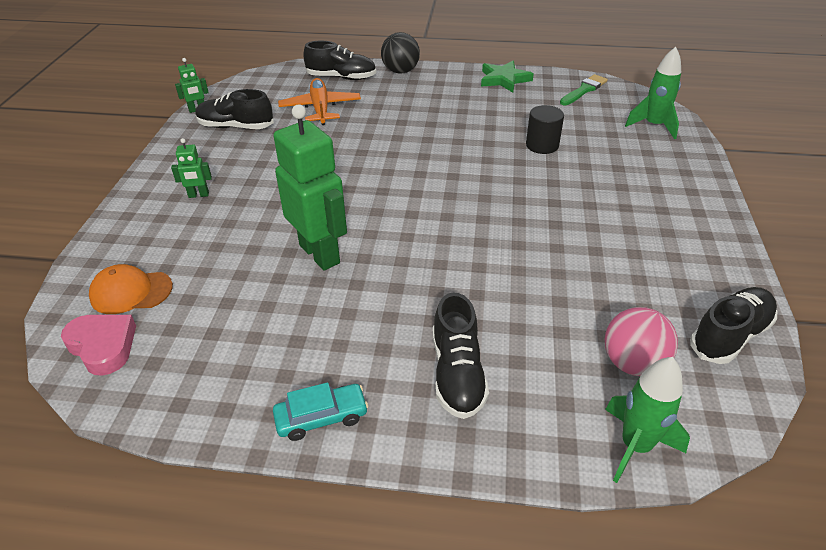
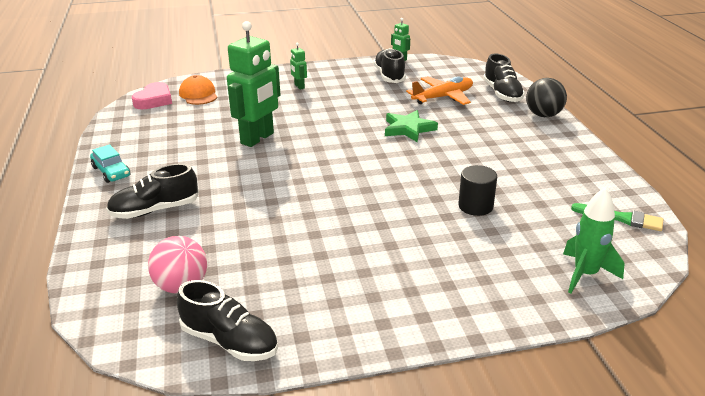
camera: 70 degrees right, 10 degrees down
(504, 79) = (588, 167): green star -> green star (408, 129)
(635, 446) = (98, 293): green rocket -> none

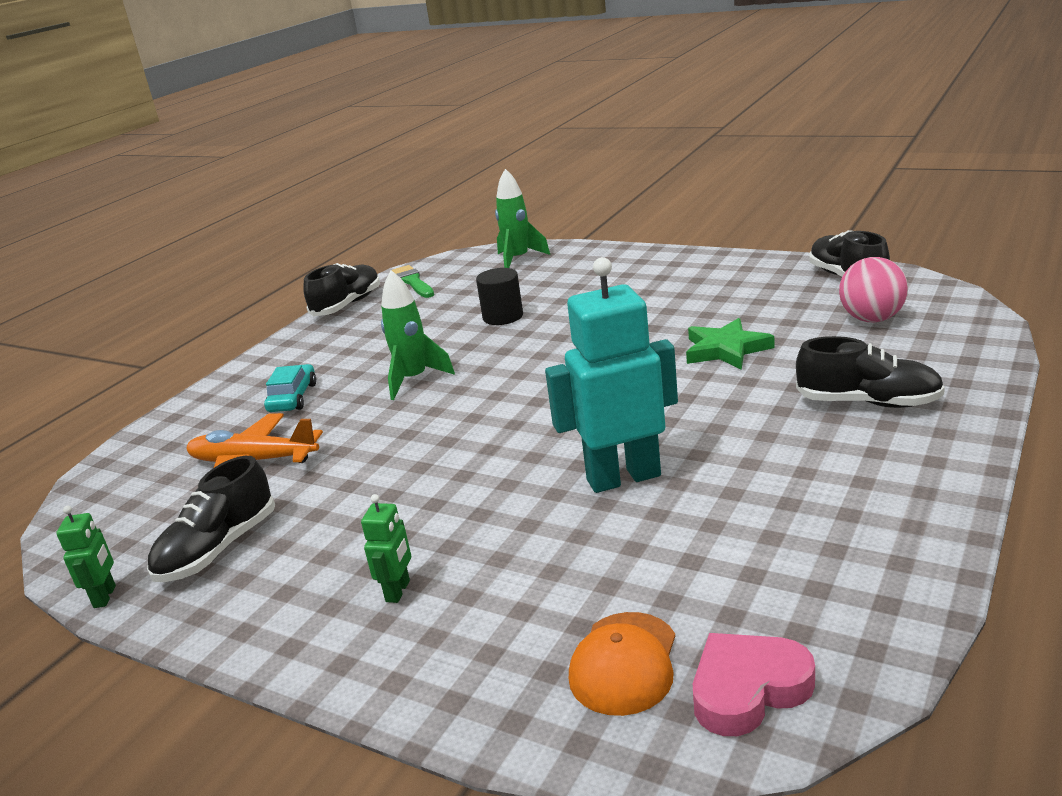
camera: 135 degrees left, 5 degrees down
(111, 172) = (922, 489): turquoise car -> turquoise car (293, 398)
(258, 138) = (623, 477): green robot -> turquoise robot
(408, 129) = (400, 422): green star -> green star (726, 349)
(445, 149) = (414, 380): none -> green rocket
(502, 94) = (180, 438): black shoe -> black shoe (347, 305)
(543, 115) = (225, 389): black ball -> none

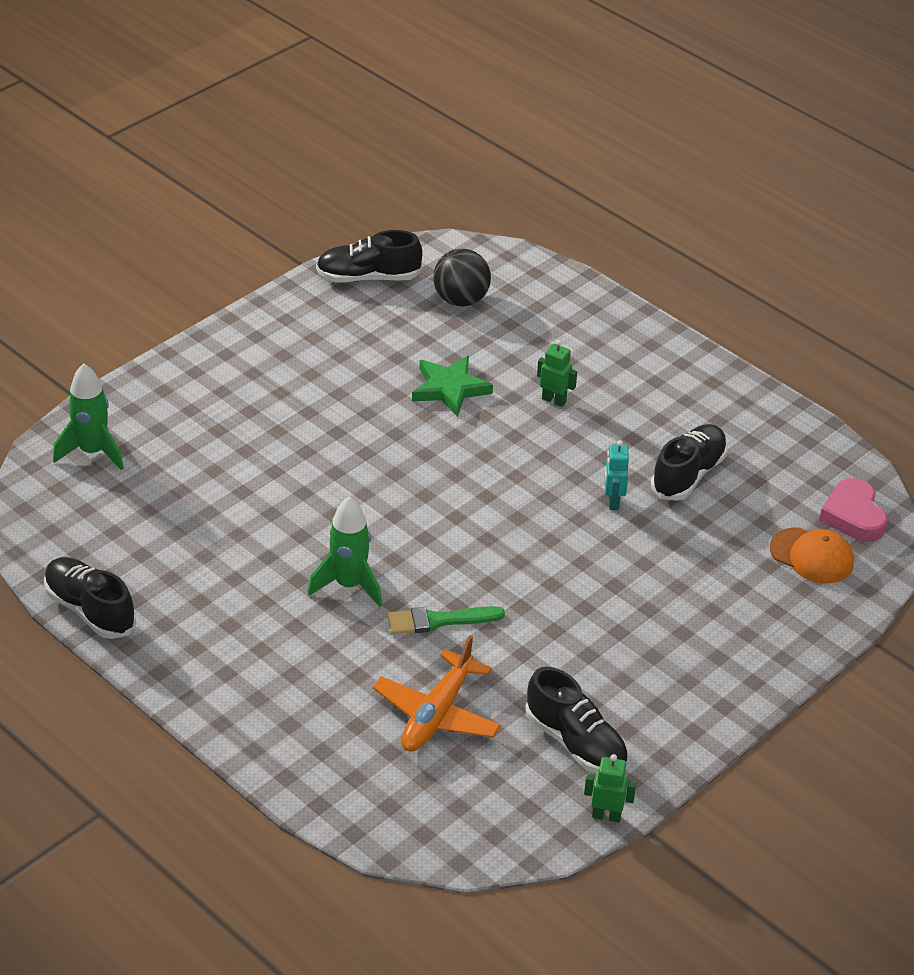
camera: 80 degrees left, 15 degrees up
(293, 398) = (317, 677): turquoise car -> none
(398, 591) = (690, 643): green robot -> green robot (554, 400)
(413, 282) = (71, 545): green brush -> green brush (439, 620)
(503, 317) = (250, 497): black cylinder -> none
(623, 477) = (613, 501): turquoise robot -> turquoise robot, size x0.44
(868, 402) = (590, 357): black shoe -> black shoe (688, 475)
(872, 319) = (461, 300): pink ball -> black ball

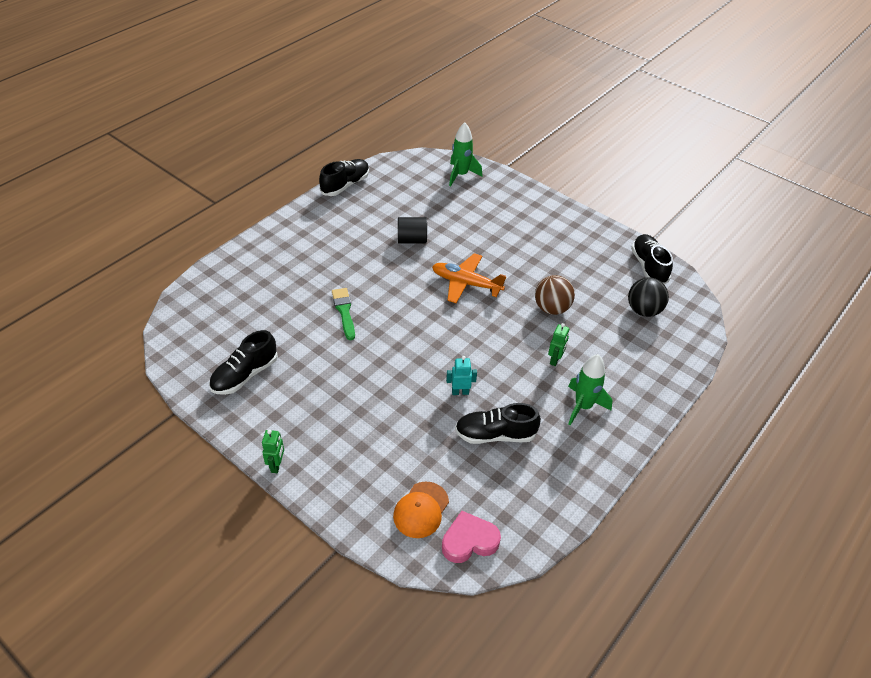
camera: 85 degrees right, 5 degrees up
(268, 528) = (412, 240): none -> black cylinder
(349, 585) = (370, 273): green rocket -> green rocket (583, 406)
(437, 714) = (270, 313): orange plane -> orange plane (466, 283)
(450, 389) = (551, 308): green star -> brown ball
(606, 815) = (186, 390): green robot -> green robot (276, 465)
(688, 475) = (495, 434): black shoe -> black shoe turned 150 degrees clockwise

